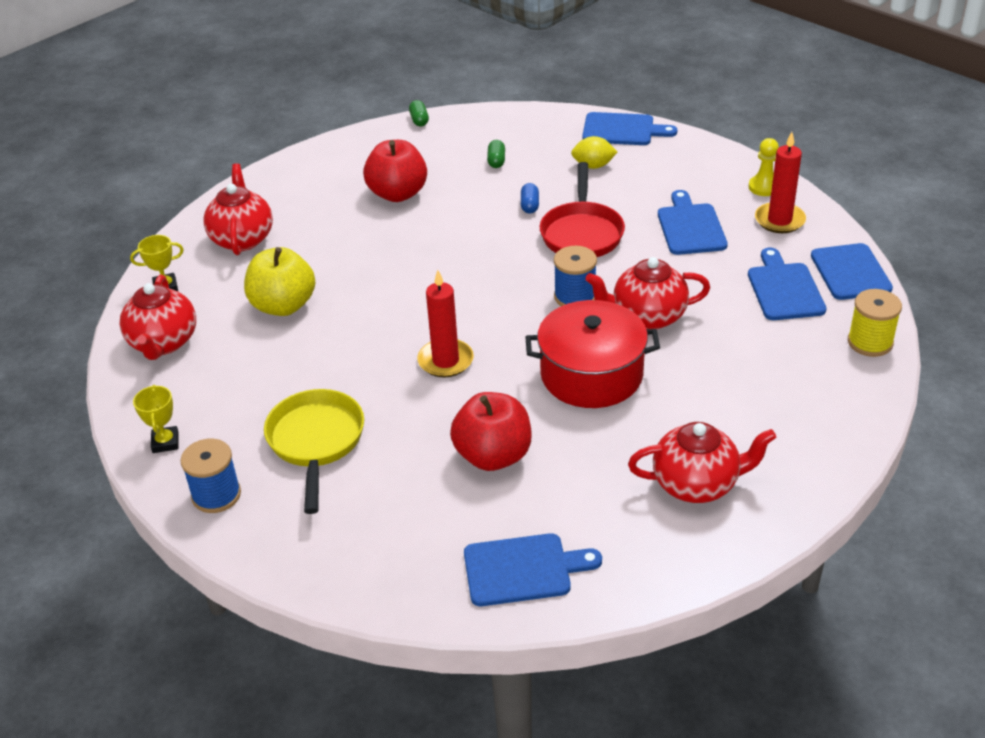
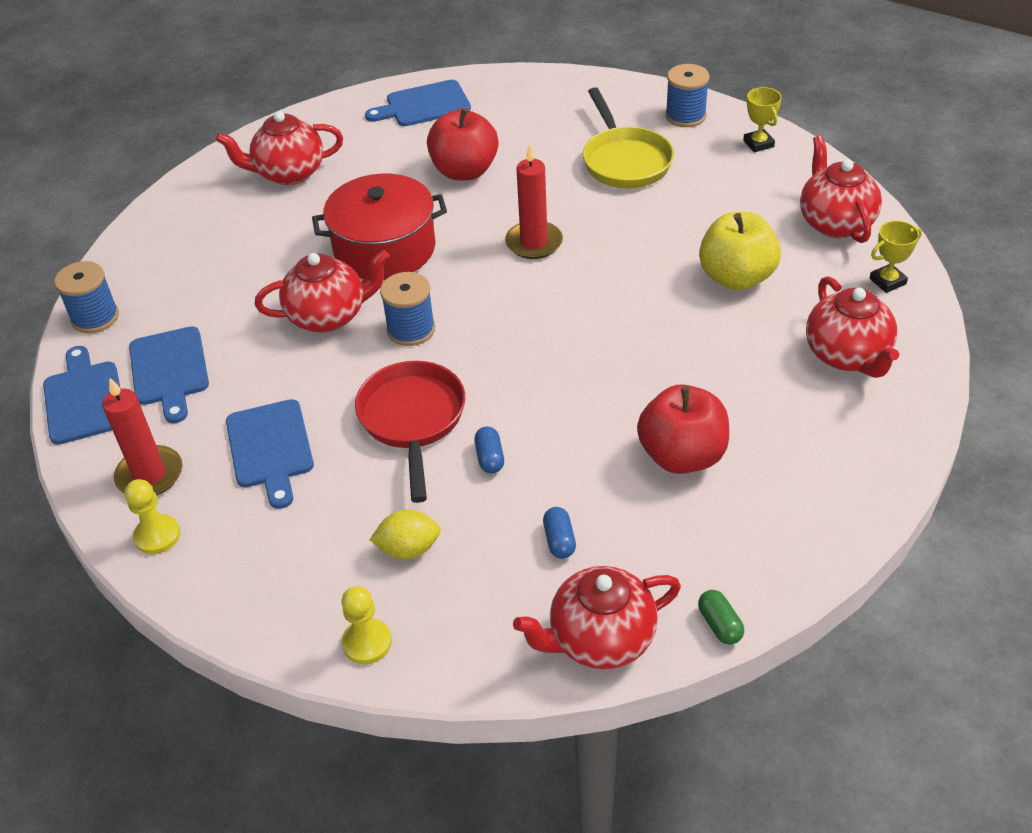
camera: 170 degrees right, 5 degrees up
(488, 120) = (600, 639): none -> red teapot
(496, 161) = (559, 540): green capsule -> blue capsule
(622, 130) = (367, 642): blue cutting board -> yellow pawn
(870, 342) = (95, 317): yellow spool -> blue spool

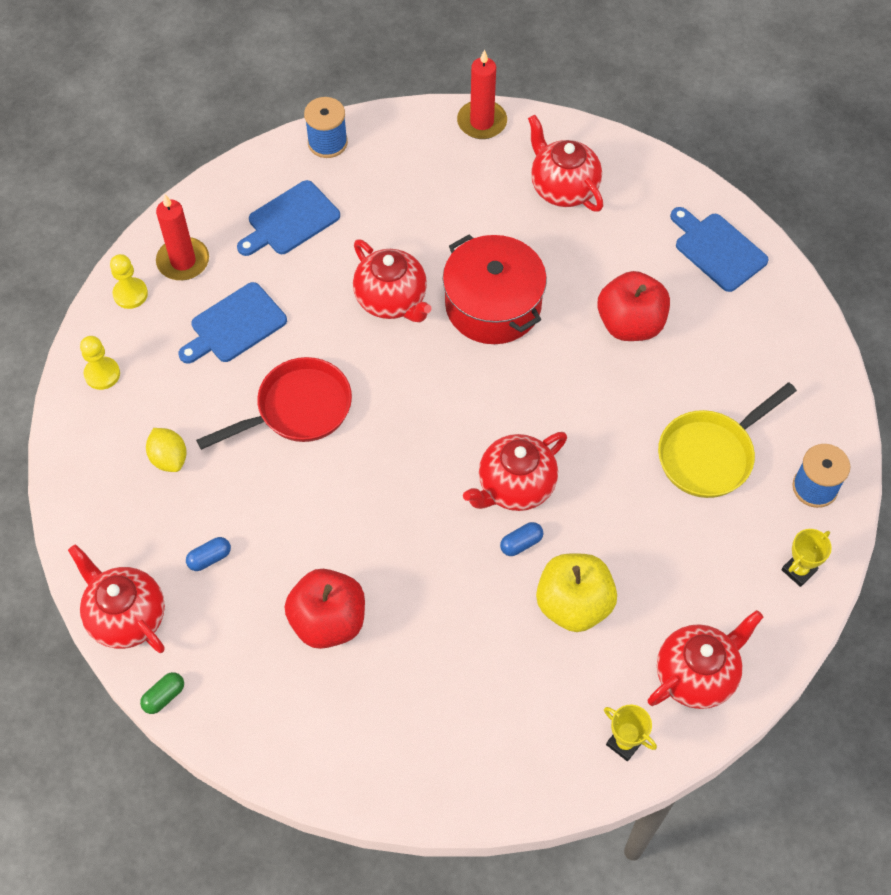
camera: 65 degrees right, 15 degrees up
(83, 399) = (241, 181): blue cutting board -> none
(367, 642) = (79, 465): yellow pawn -> yellow pawn (102, 374)
(411, 329) = (399, 366): blue spool -> none
(489, 458) = (277, 479): blue capsule -> blue capsule (521, 543)
(534, 243) = (551, 418): red candle -> red candle (482, 122)
(847, 356) = (502, 727): red teapot -> red teapot (515, 486)

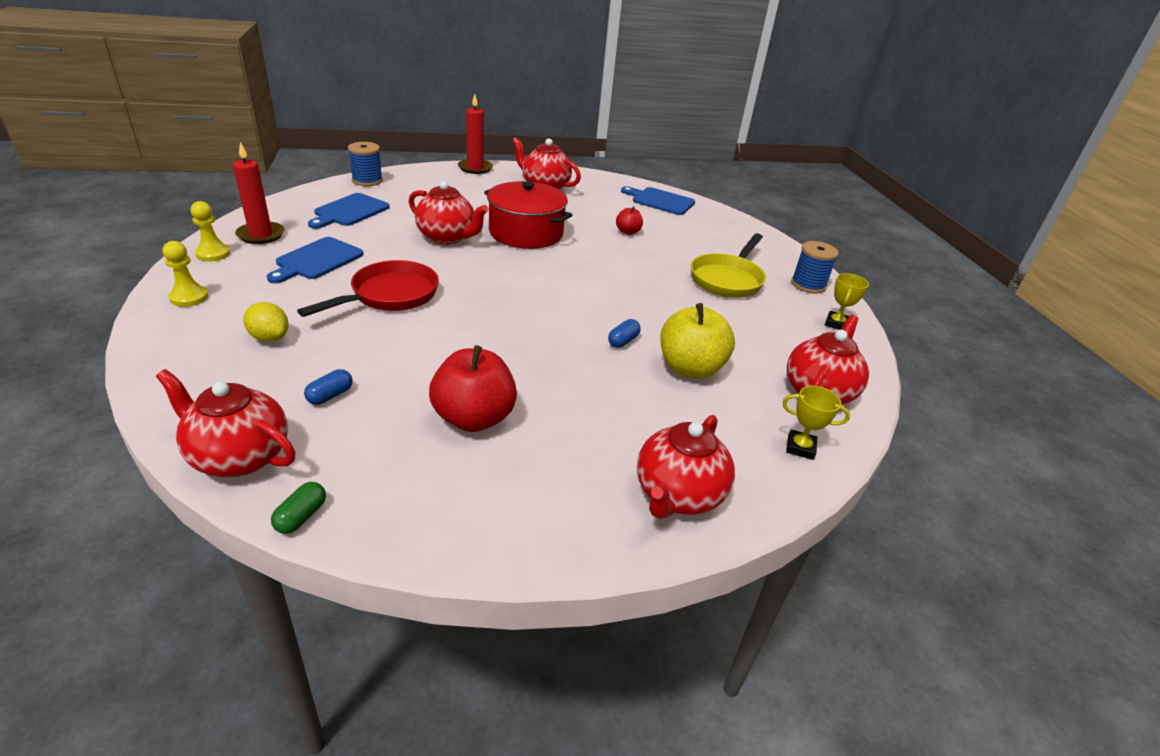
camera: 25 degrees left, 25 degrees down
(515, 486) = (597, 312): red teapot -> red teapot (677, 495)
(630, 324) = (628, 232): red apple -> red apple, size x0.51

